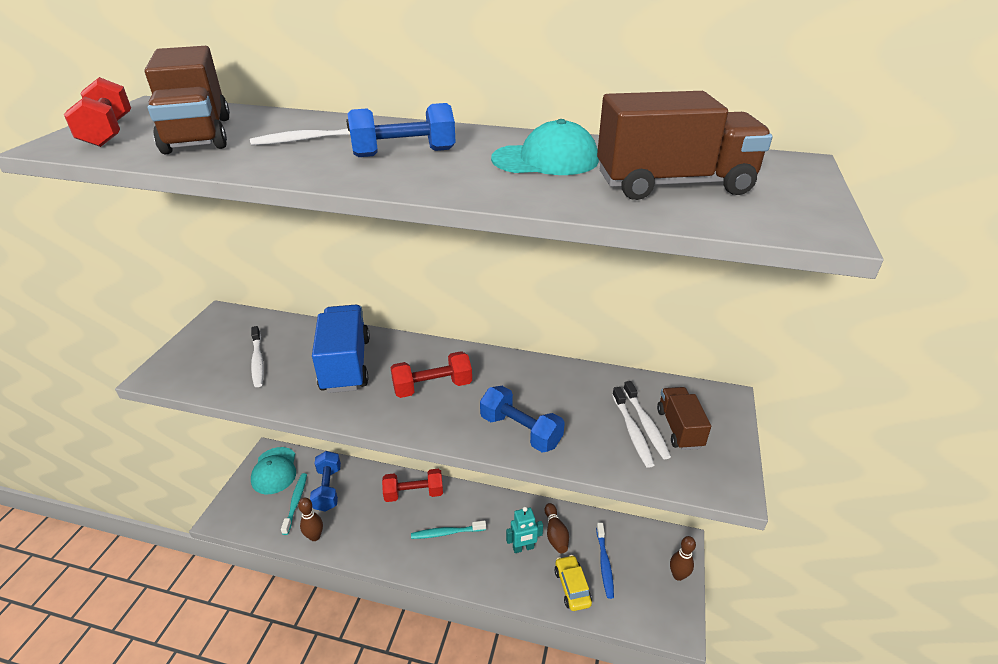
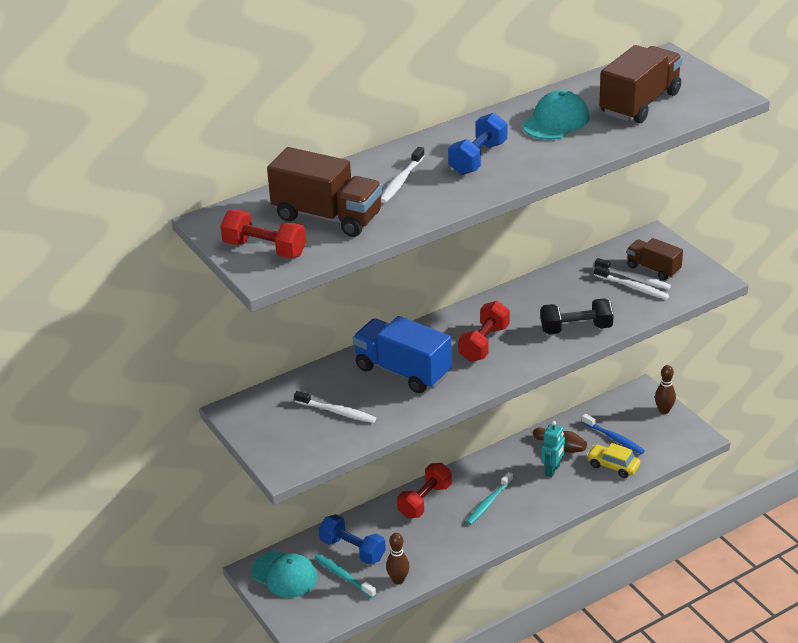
camera: 45 degrees left, 0 degrees up
(520, 431) = (576, 329): blue dumbbell -> black dumbbell

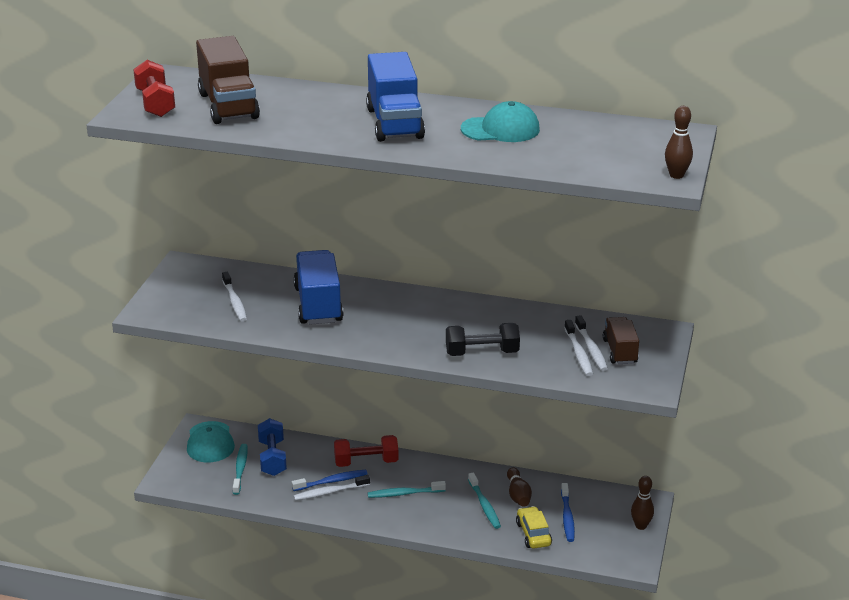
camera: 45 degrees right, 5 degrees down
(398, 580) = (267, 496): brown bowling pin -> brown bowling pin (676, 175)
(401, 181) = (317, 110): white toothbrush -> white toothbrush (330, 492)
(425, 533) = (331, 481): none -> blue toothbrush
(478, 158) = (394, 123): blue dumbbell -> blue truck
(484, 343) = (401, 322): red dumbbell -> none
(552, 470) = (484, 505): turquoise robot -> turquoise toothbrush
(576, 329) = (482, 353): black dumbbell -> black dumbbell turned 45 degrees counterclockwise
(640, 103) = (589, 149): brown truck -> none

